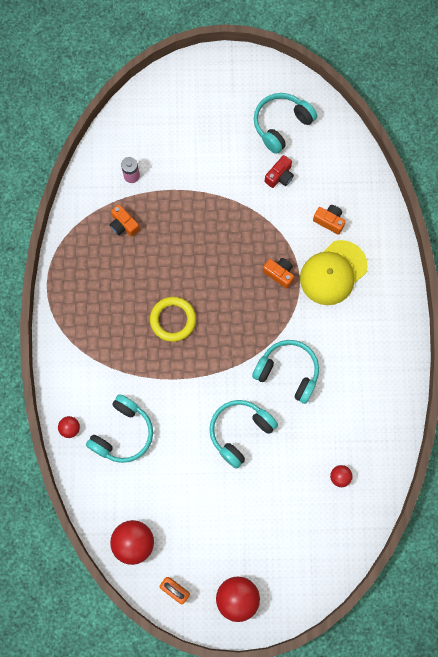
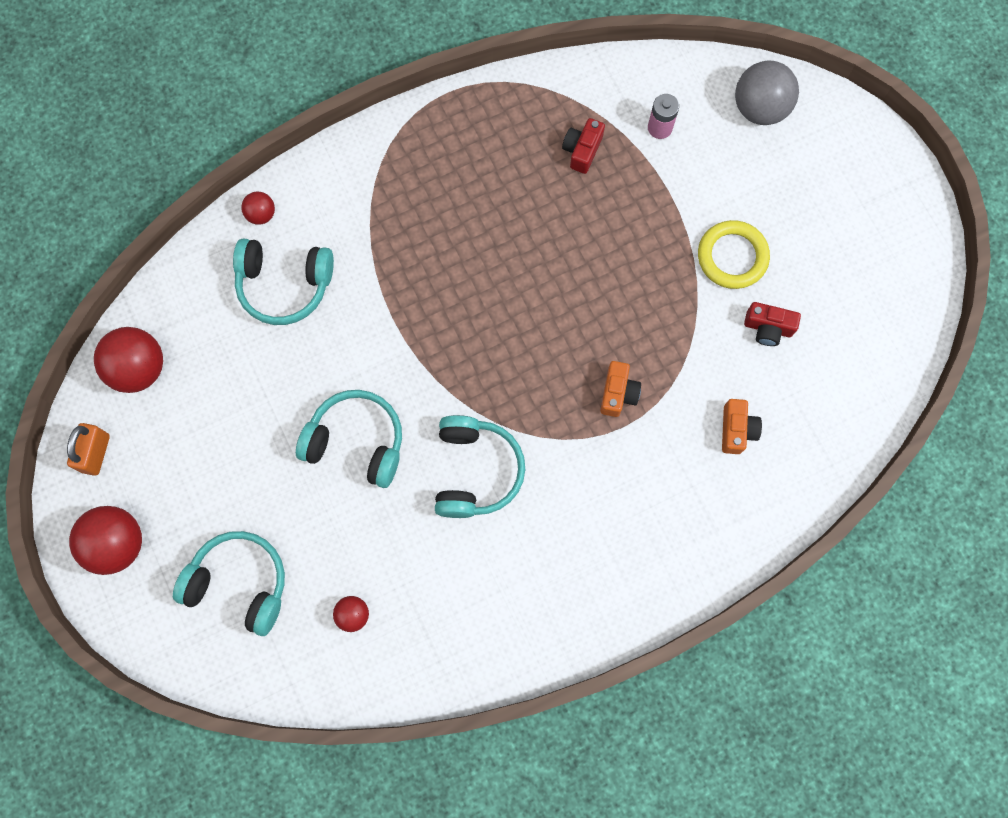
camera: 65 degrees right, 0 degrees up
(123, 225) = (582, 150): orange camera -> red camera
(147, 116) = (760, 108): none -> grey ball
(173, 320) = (477, 277): yellow ring -> yellow ring (732, 257)
(281, 125) = (849, 295): turquoise headphones -> turquoise headphones (239, 583)
(333, 273) = (659, 470): yellow cap -> none

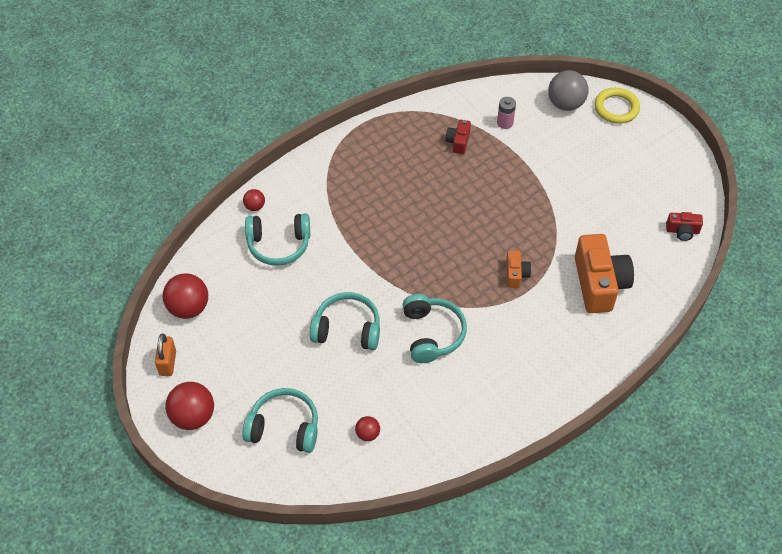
camera: 10 degrees left, 20 degrees down
(732, 257) = (570, 187): yellow ring -> yellow ring (616, 108)
(736, 430) = (599, 284): orange camera -> orange camera, size x2.08
(768, 328) = (604, 223): red camera -> red camera (682, 231)

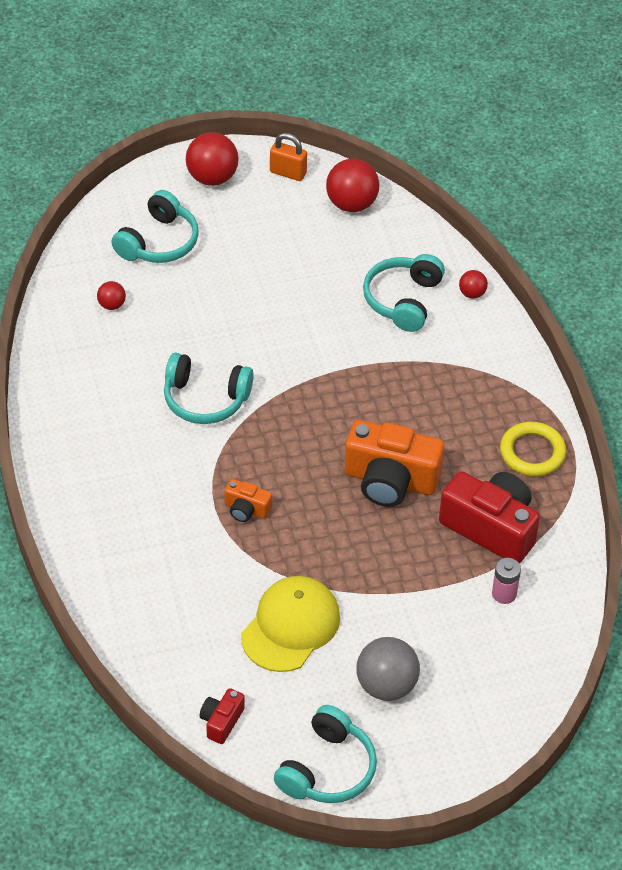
camera: 110 degrees right, 5 degrees down
(347, 329) = (252, 327): turquoise headphones -> turquoise headphones (327, 769)
(458, 142) = (491, 528): red camera -> red camera, size x2.08
(565, 104) = (511, 682): grey ball -> grey ball (386, 685)
(592, 219) = (290, 626): none -> yellow cap
(599, 284) = (188, 590): orange camera -> orange camera (390, 480)
(616, 108) = (477, 743): yellow ring -> yellow ring (532, 452)

